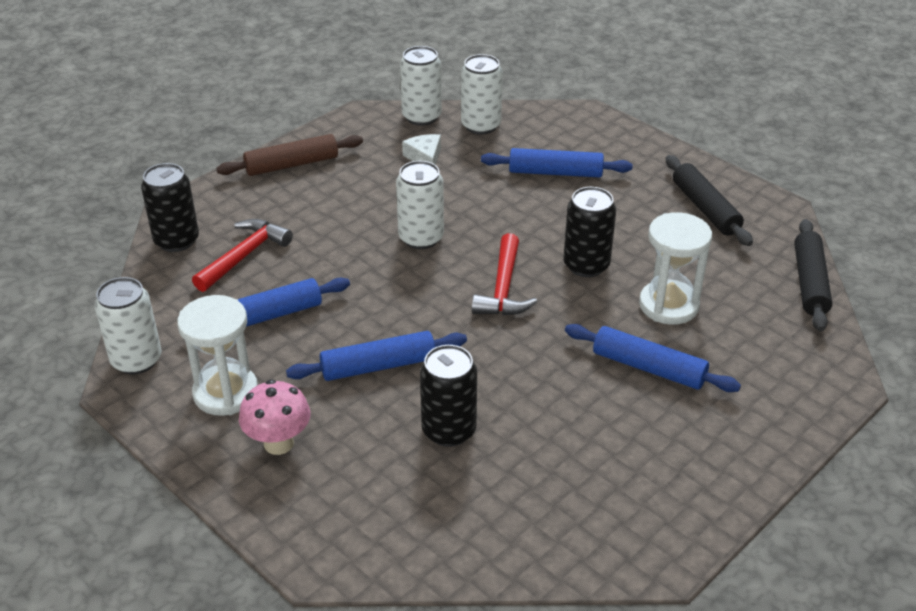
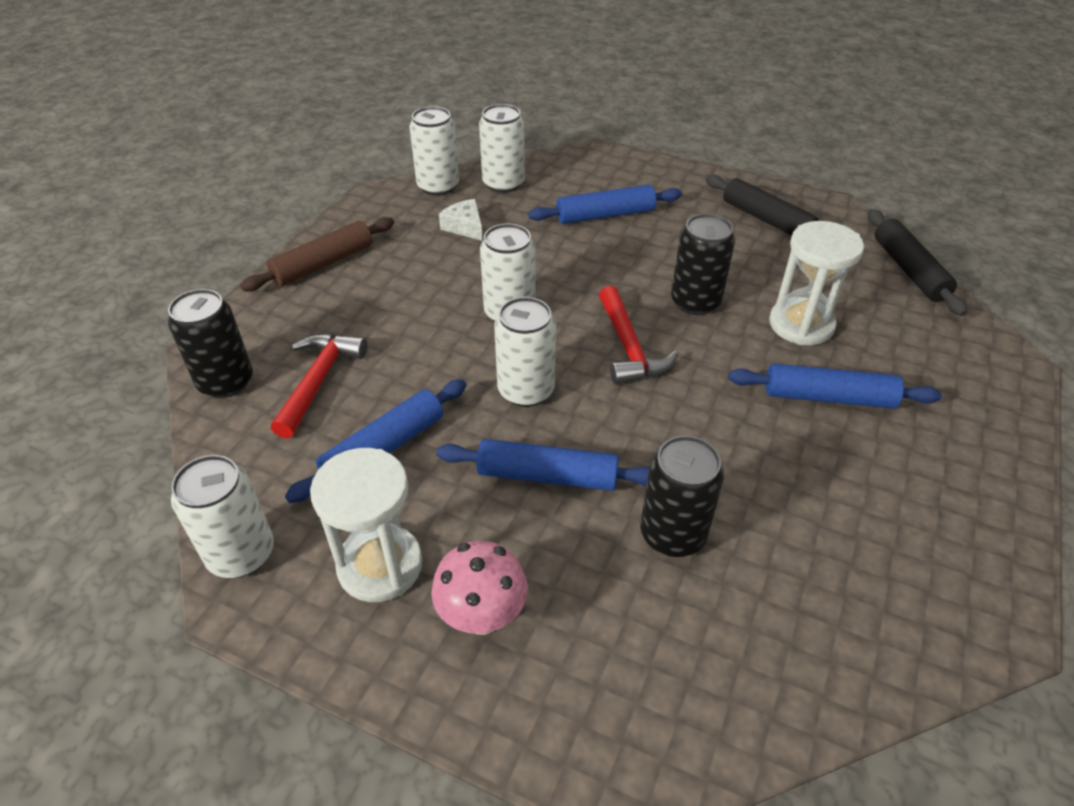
camera: 20 degrees left, 5 degrees up
(378, 366) = (547, 476): blue rolling pin -> blue rolling pin turned 45 degrees clockwise
(398, 301) = (526, 390): none -> white can

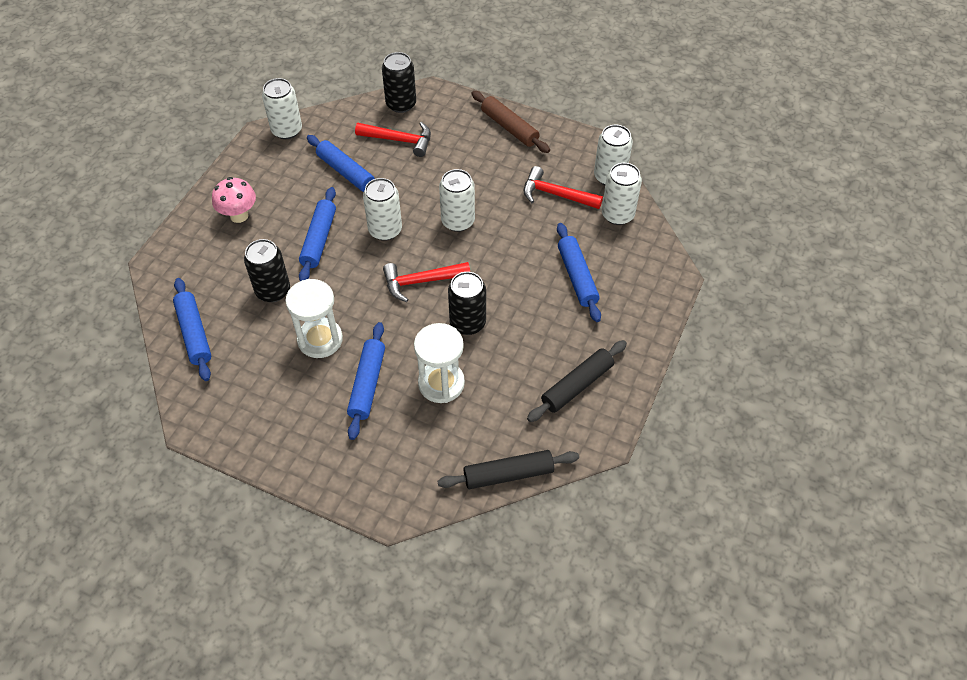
camera: 90 degrees right, 10 degrees up
(380, 565) = (272, 178): white hourglass -> white hourglass (320, 339)
(465, 227) = (556, 194): white cheese -> red hammer
(800, 659) = (194, 333): none -> blue rolling pin

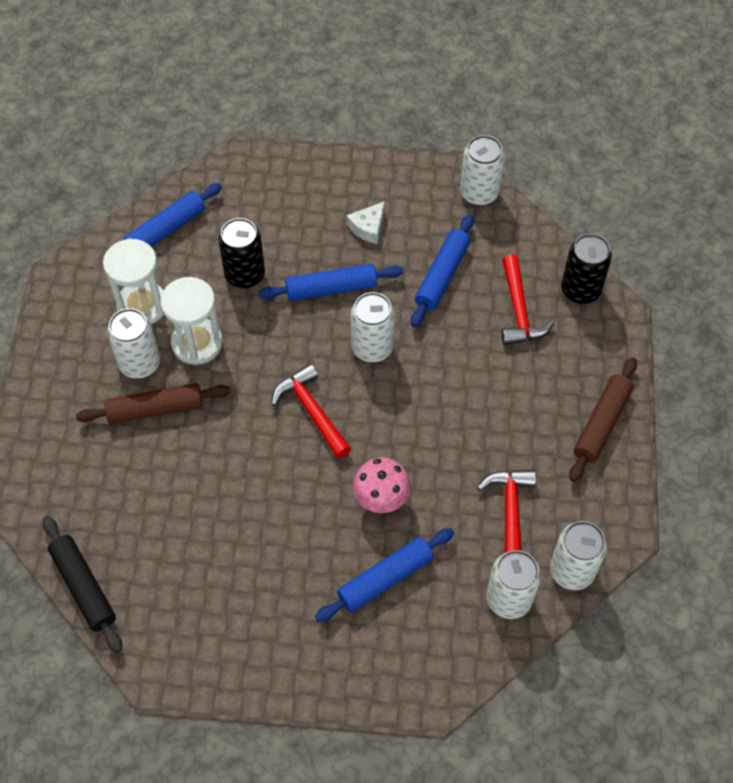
camera: 70 degrees right, 5 degrees up
(239, 215) = (333, 202): pink mushroom -> pink mushroom (381, 500)
(276, 202) = (368, 227): none -> white cheese
(367, 384) = (155, 408): blue rolling pin -> brown rolling pin
(441, 383) = (179, 480): white hourglass -> white hourglass (142, 305)
(458, 221) = (417, 418): white can -> white can (139, 363)
(467, 323) = (271, 479): black can -> none
(577, 386) = (222, 625): black rolling pin -> none

